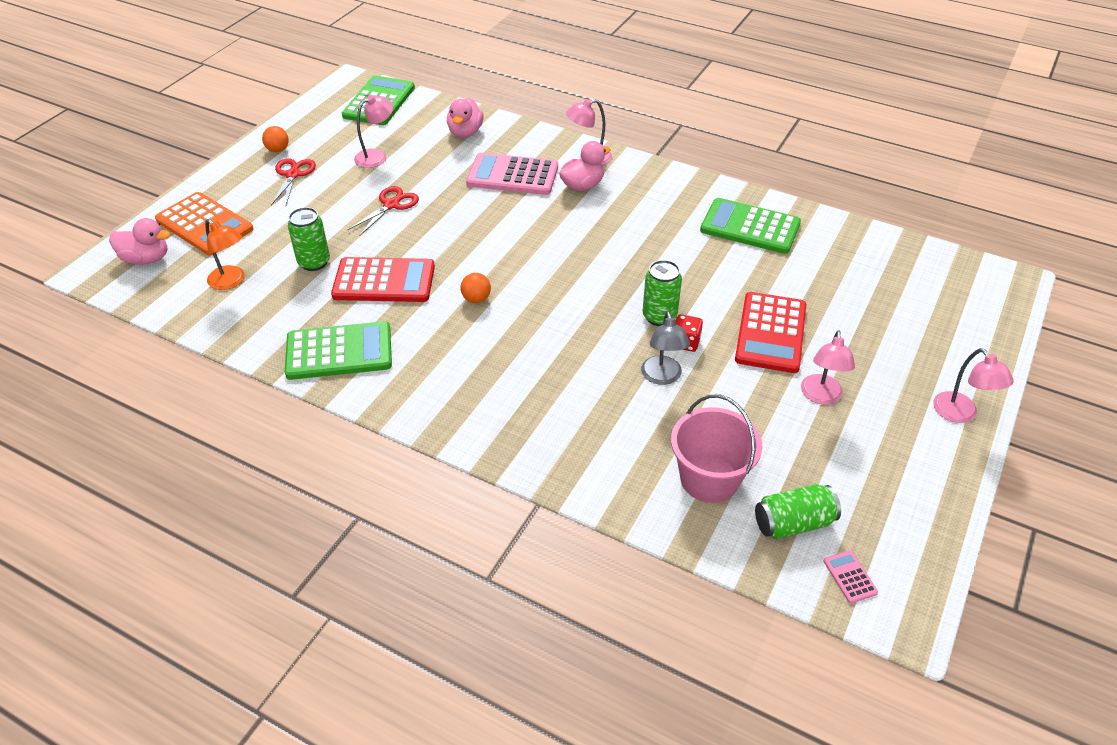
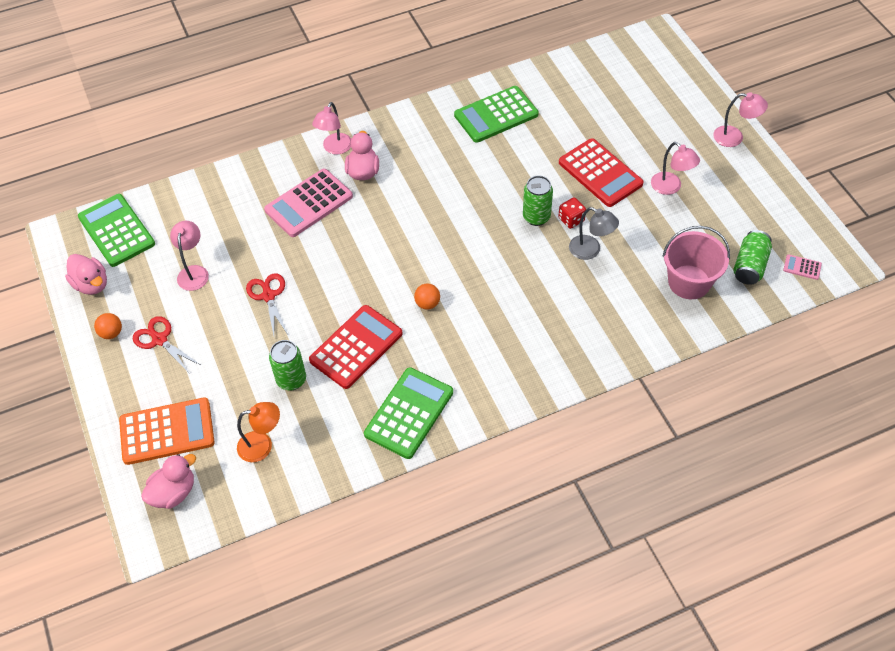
camera: 50 degrees left, 10 degrees up
(465, 132) = (223, 200): pink duck -> pink duck (91, 284)

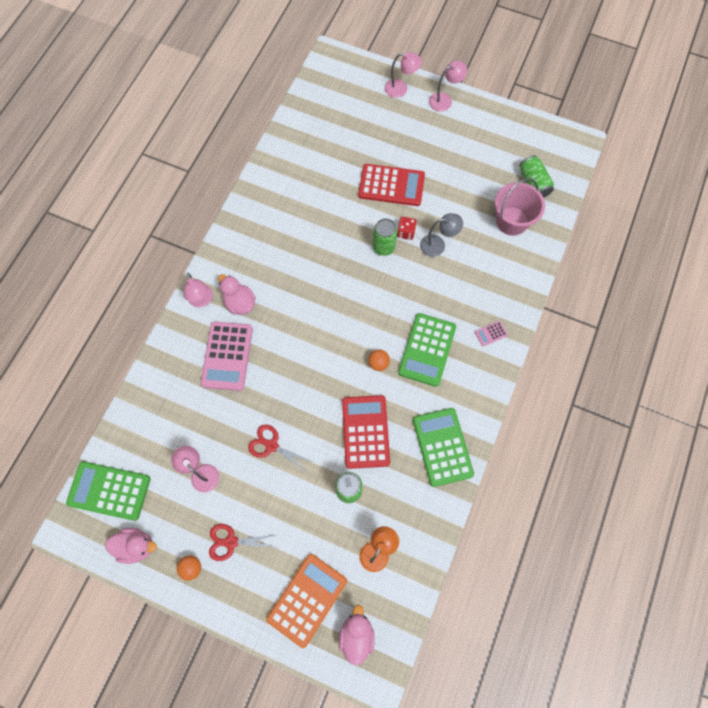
camera: 45 degrees left, 15 degrees up
(496, 115) = (285, 192): green calculator -> green calculator (427, 350)
(670, 187) = (441, 163): pink lamp -> pink lamp (401, 89)
(802, 267) = (561, 162): pink calculator -> pink calculator (491, 333)

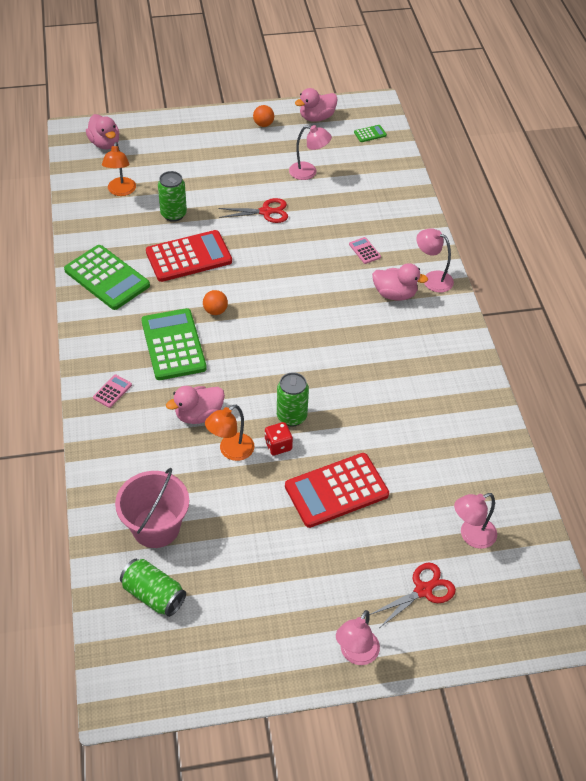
camera: 145 degrees right, 20 degrees down
(109, 491) = (370, 134): green calculator -> green calculator, size x0.42
(227, 356) = (364, 251): pink calculator -> pink calculator, size x0.42
(231, 542) = (246, 148): red scissors -> red scissors (423, 590)
(307, 599) = (158, 145): orange calculator -> none
(365, 431) = (189, 257): red calculator -> red calculator turned 75 degrees counterclockwise
(401, 89) = (429, 635): pink lamp -> pink lamp (471, 536)
(438, 245) = (231, 451): grey lamp -> orange lamp
(442, 282) = (199, 415): none -> pink duck

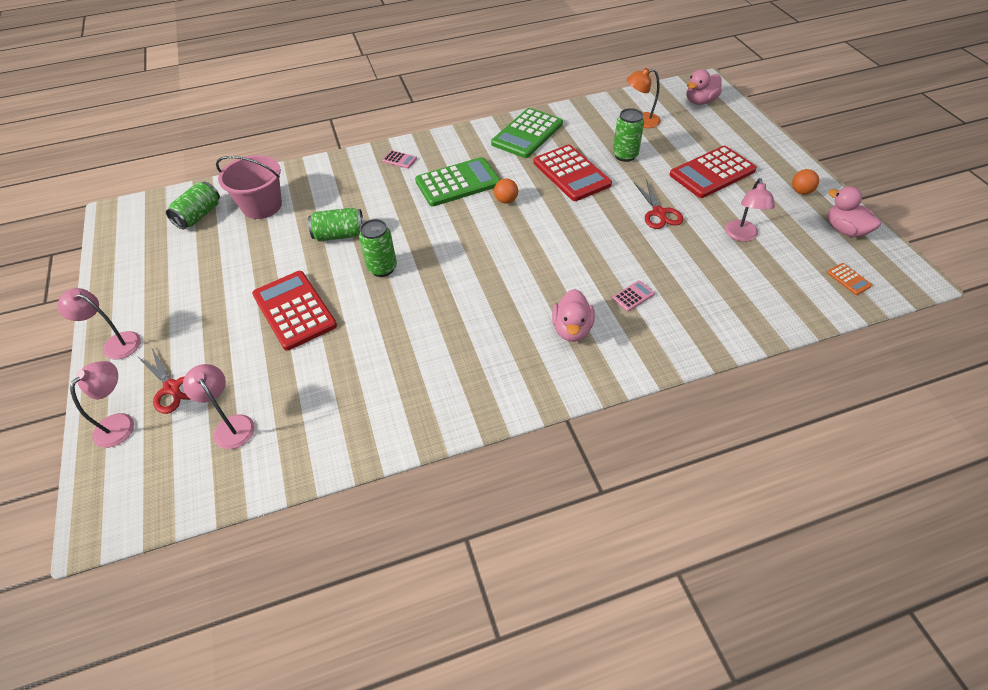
camera: 85 degrees right, 0 degrees up
(199, 415) = (379, 210): pink duck -> none
(221, 166) = (712, 173): none -> red calculator
(231, 451) = (339, 235): orange lamp -> green can
(278, 445) = (347, 264): red dice -> none
(370, 134) = (848, 279): green calculator -> orange calculator
(432, 279) = (610, 362): pink lamp -> pink lamp (120, 423)

